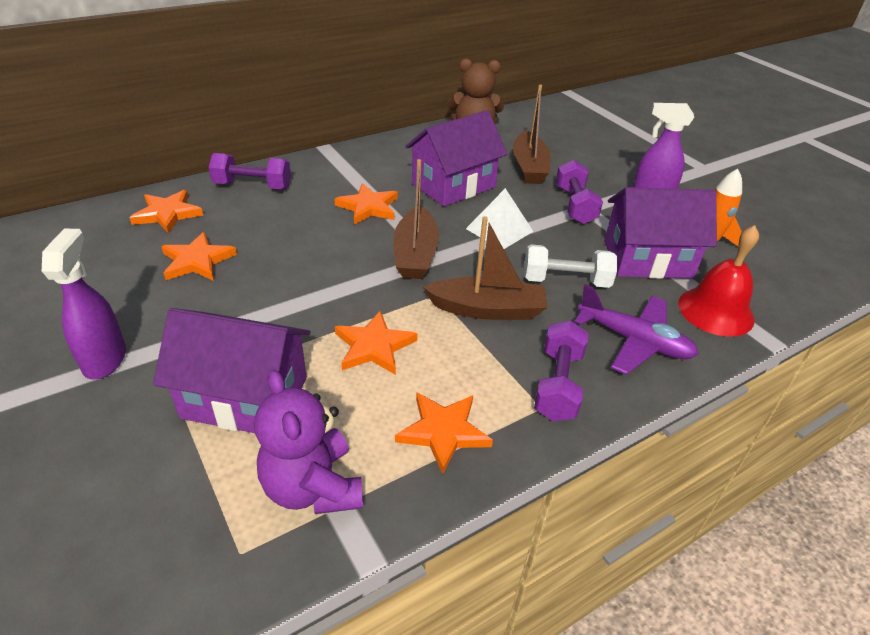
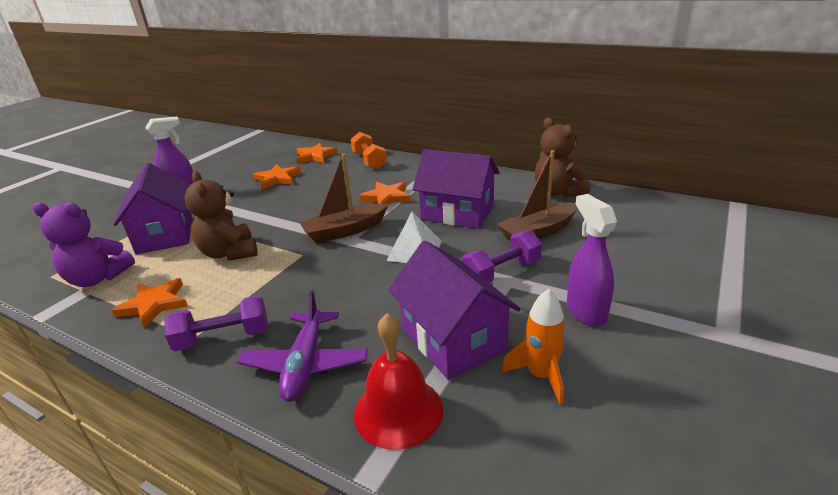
camera: 65 degrees right, 10 degrees down
(252, 186) = (369, 161): purple dumbbell -> orange dumbbell
(313, 487) = (98, 278): purple teddy bear -> purple teddy bear turned 120 degrees counterclockwise
(374, 346) = (229, 253): orange star -> brown teddy bear
(487, 309) = (299, 279): brown boat -> none
(565, 281) = (369, 302): white dumbbell -> none

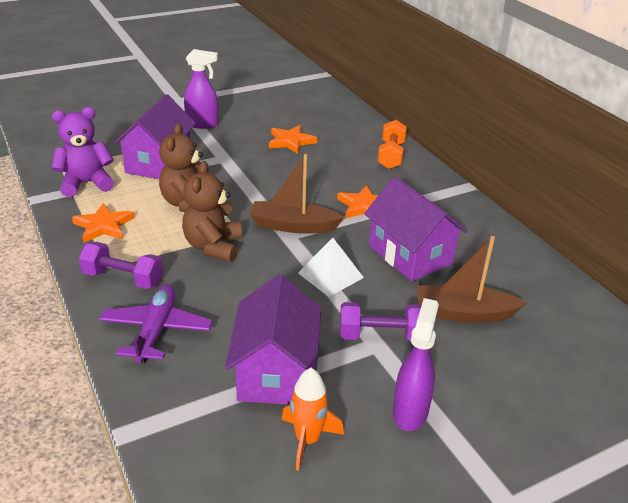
camera: 30 degrees right, 5 degrees up
(98, 278) = (86, 183): purple teddy bear -> purple teddy bear turned 120 degrees clockwise
(305, 364) = (156, 330): purple plane -> purple plane turned 150 degrees clockwise
(315, 156) = (347, 128): orange star -> none
(398, 411) = (181, 402): red bell -> none
(557, 192) = (539, 279): brown teddy bear -> brown teddy bear (213, 246)

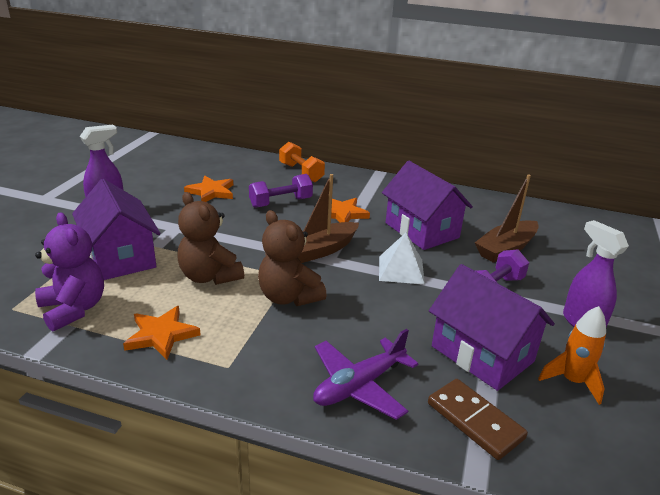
camera: 45 degrees left, 5 degrees down
(86, 183) = (74, 309): purple teddy bear -> purple teddy bear turned 120 degrees clockwise
(123, 278) = (260, 365): purple dumbbell -> purple dumbbell (281, 202)
(156, 330) = (359, 385): purple plane -> purple plane turned 90 degrees counterclockwise
(185, 405) = (474, 421): none -> brown domino
(410, 255) = (421, 230): purple house -> purple house turned 45 degrees clockwise

